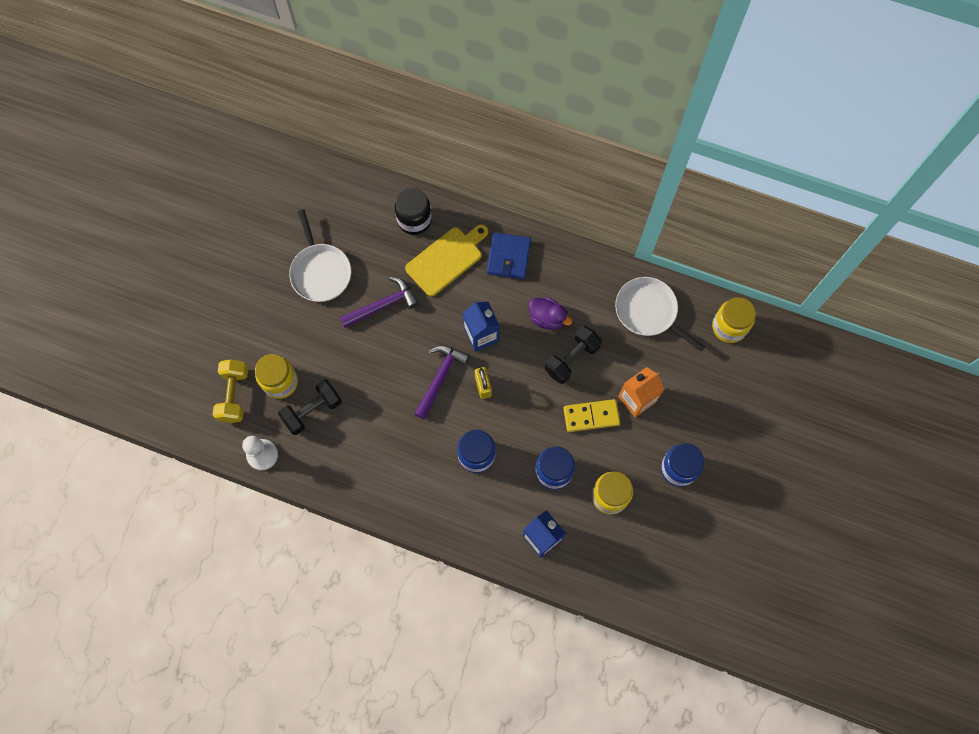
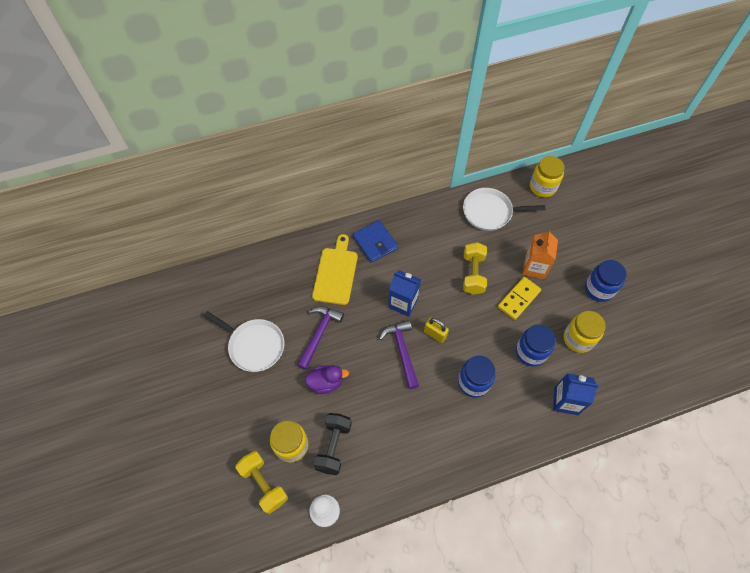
camera: 40 degrees left, 10 degrees down
(414, 220) = (291, 264): black jar -> none
(547, 318) = (434, 261): purple duck -> purple duck (326, 382)
(571, 359) = (473, 274): black dumbbell -> yellow dumbbell

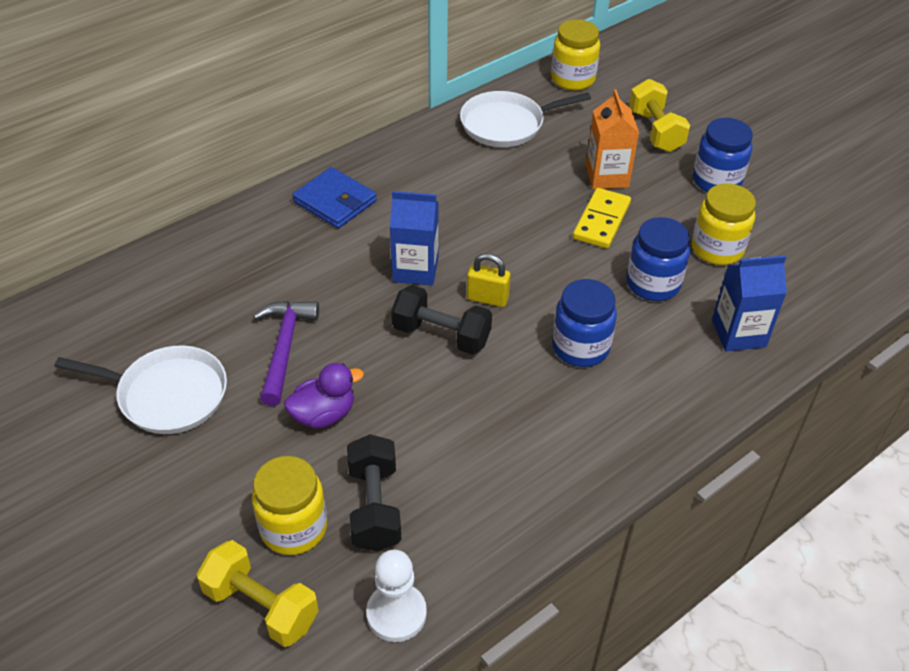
camera: 20 degrees left, 15 degrees down
(336, 273) = (282, 257): yellow cutting board -> none
(402, 351) = (441, 335): purple hammer -> black dumbbell
(473, 274) = (514, 206): yellow dumbbell -> yellow dumbbell (655, 131)

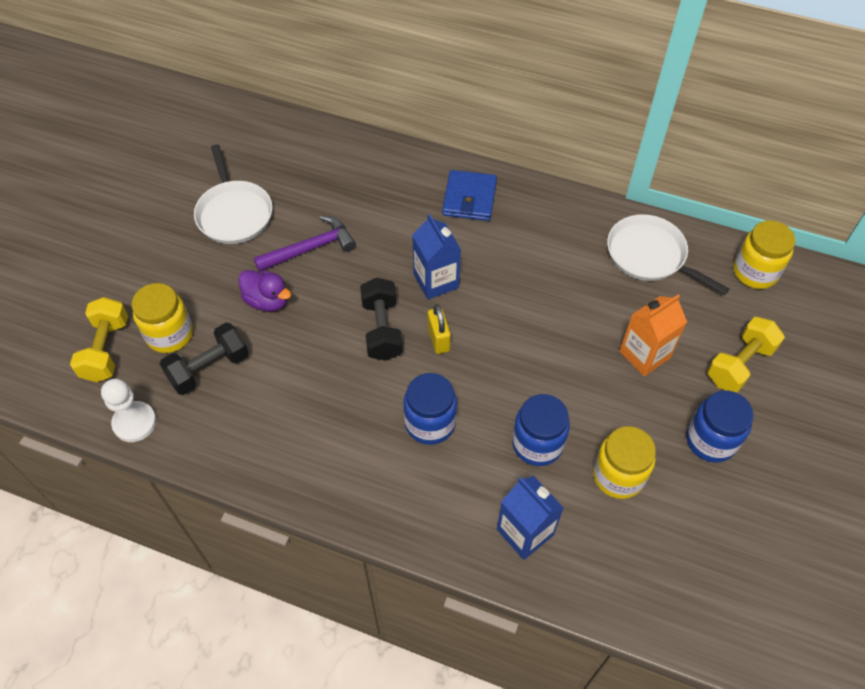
camera: 60 degrees right, 10 degrees up
(601, 221) = (585, 375): yellow domino -> none

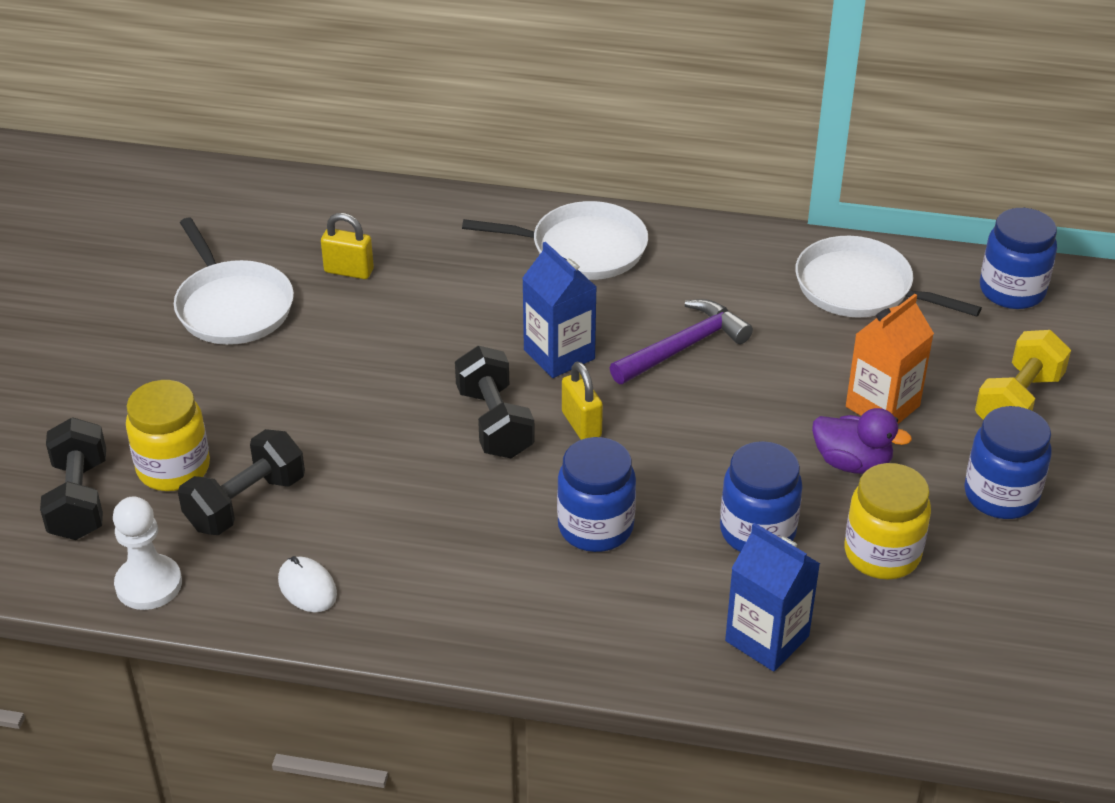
camera: 10 degrees left, 15 degrees down
(106, 349) = (79, 499): yellow dumbbell -> black dumbbell
(233, 441) = (307, 587): none -> white mouse
(267, 301) = (312, 408): purple duck -> purple duck (852, 462)
(311, 248) = (361, 336): purple hammer -> purple hammer (684, 347)
(314, 195) = (349, 271): none -> yellow padlock
(469, 198) = (582, 249): blue wallet -> white pan
(755, 272) = (1012, 291): yellow jar -> blue jar

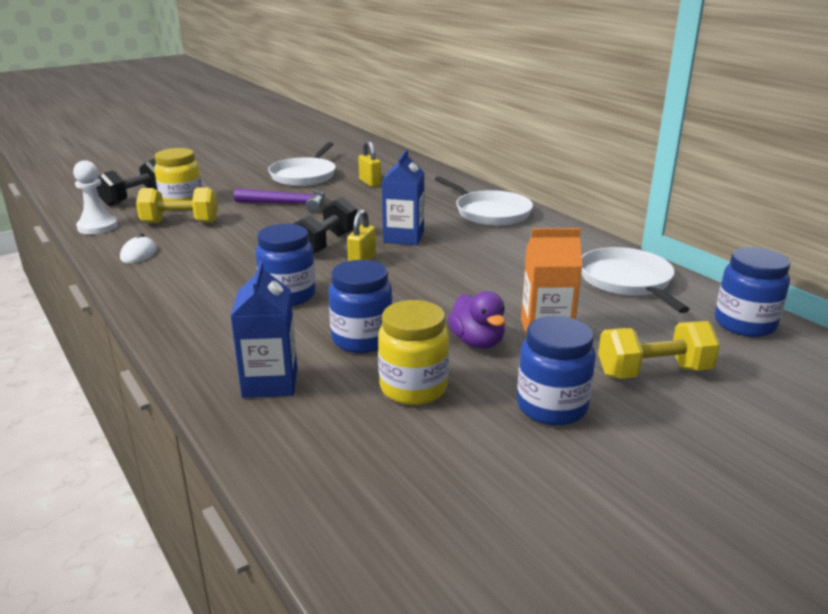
camera: 45 degrees right, 15 degrees down
(246, 503) = (180, 222): black dumbbell -> yellow dumbbell
(684, 347) = (472, 260): purple hammer -> purple hammer (287, 204)

